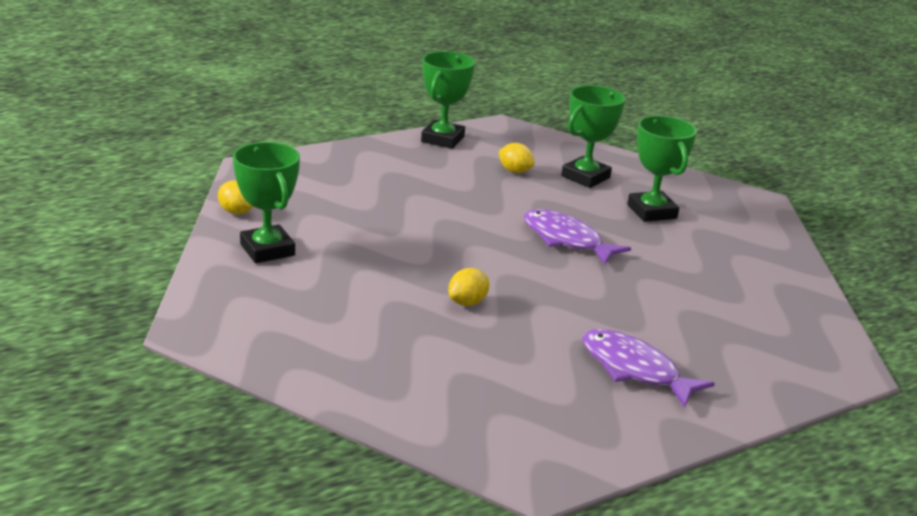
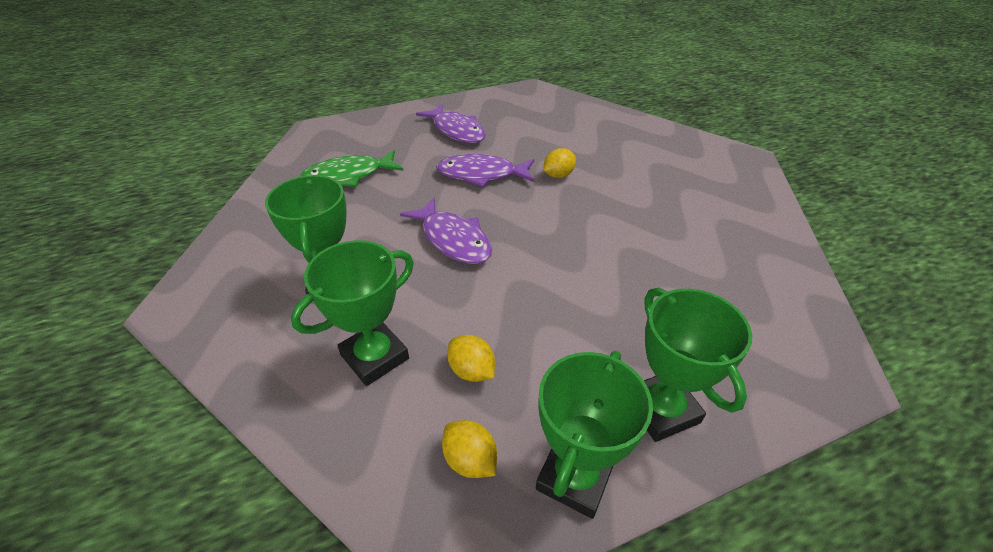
camera: 170 degrees left, 15 degrees up
(236, 212) = (800, 279): yellow lemon -> yellow lemon (470, 460)
(267, 250) = (737, 226): green trophy -> green trophy (661, 409)
(566, 303) = (481, 174): none -> purple fish
(728, 300) = (348, 176): none -> green fish

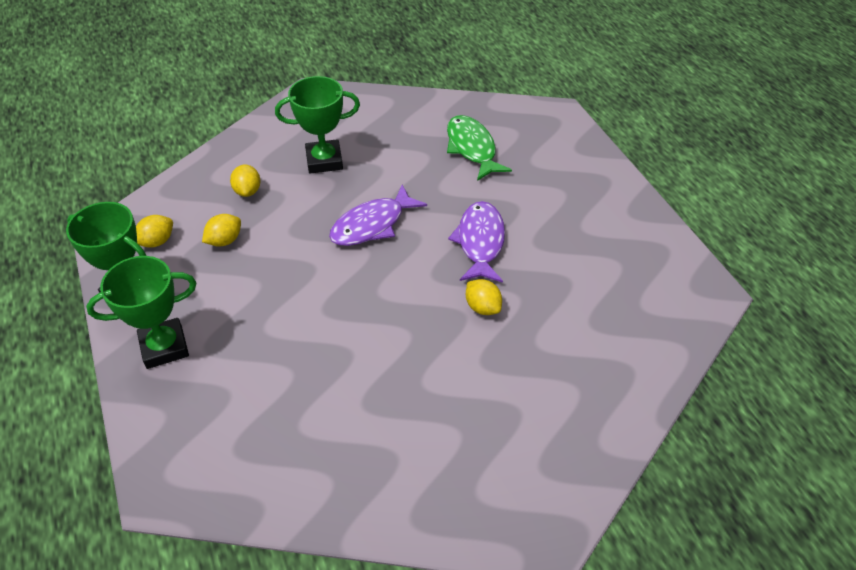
camera: 90 degrees right, 5 degrees up
(375, 357) = (248, 191): green trophy -> yellow lemon
(456, 131) = (572, 219): purple fish -> none

